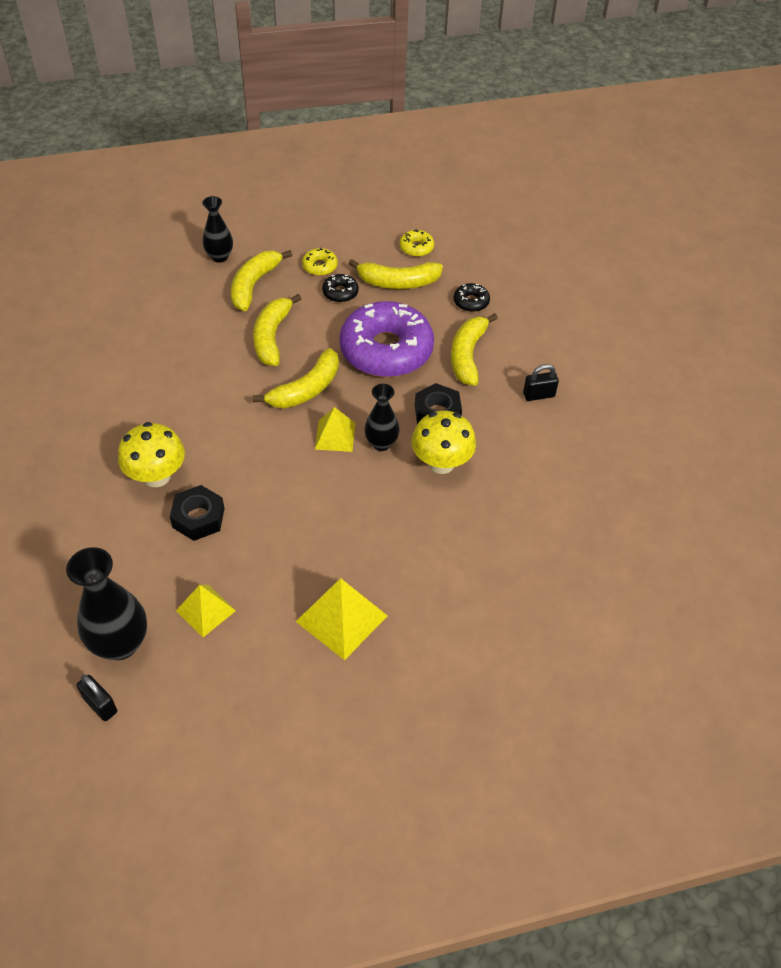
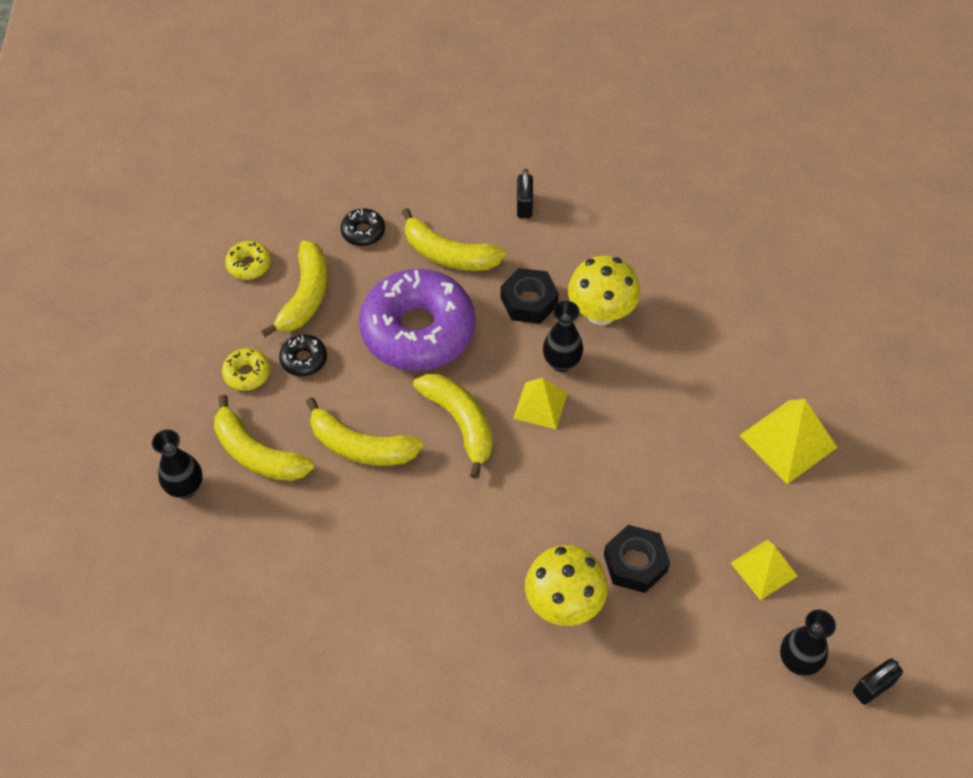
camera: 75 degrees left, 5 degrees up
(120, 644) = (798, 661): black vase -> black vase, size x0.61

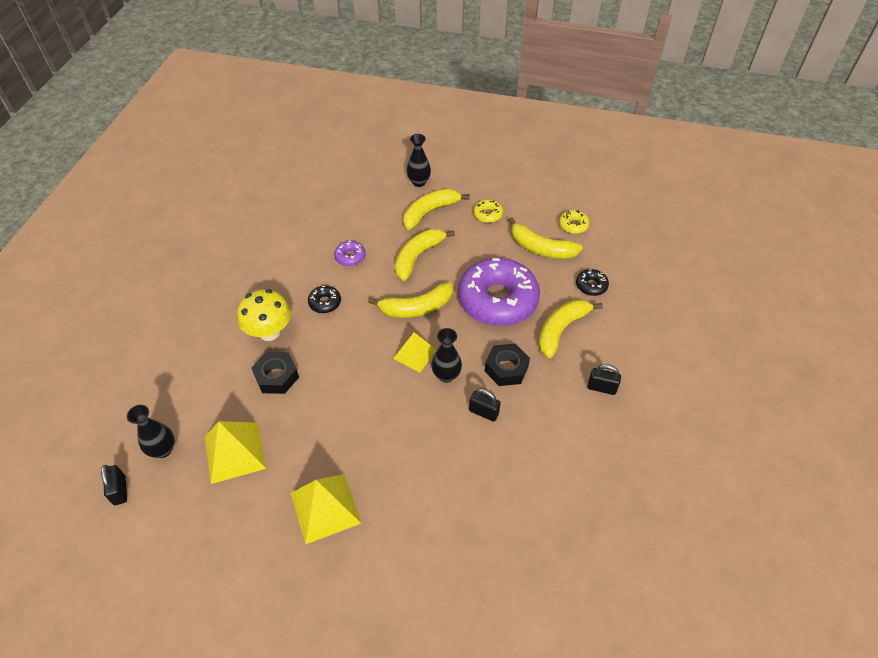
camera: 105 degrees right, 5 degrees down
(304, 359) = (490, 240): black donut -> black donut (325, 303)
(384, 540) = (350, 257): none -> purple donut
(601, 313) = (483, 412): yellow mushroom -> black padlock
(763, 569) = (234, 452): yellow pyramid -> yellow pyramid, size x1.53

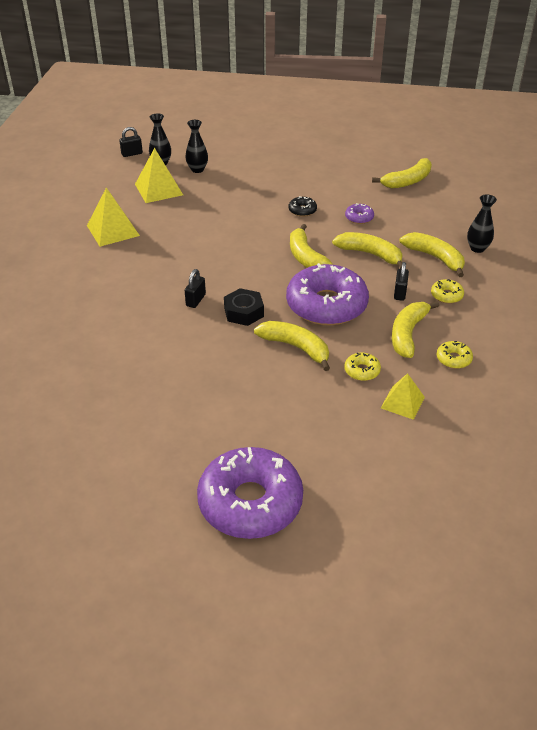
camera: 85 degrees right, 10 degrees down
(269, 332) = (267, 189): yellow mushroom -> none
(276, 376) = (224, 197): black nut -> none
(289, 210) = (407, 181): none -> yellow banana
(415, 354) = (254, 260): yellow pyramid -> yellow pyramid (402, 402)
(446, 375) = (233, 278): black vase -> black vase (197, 169)
(591, 286) = (362, 371): black donut -> yellow donut
(601, 388) = (227, 374): black padlock -> black padlock (400, 293)
(757, 377) = (250, 502): none -> purple donut

